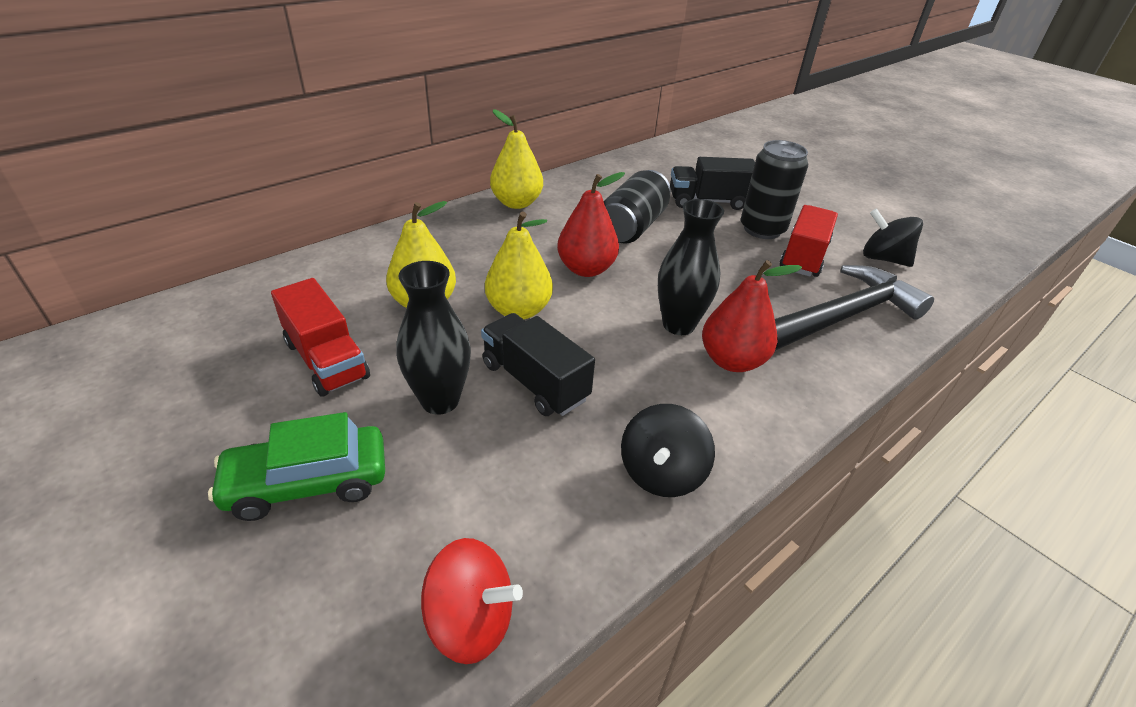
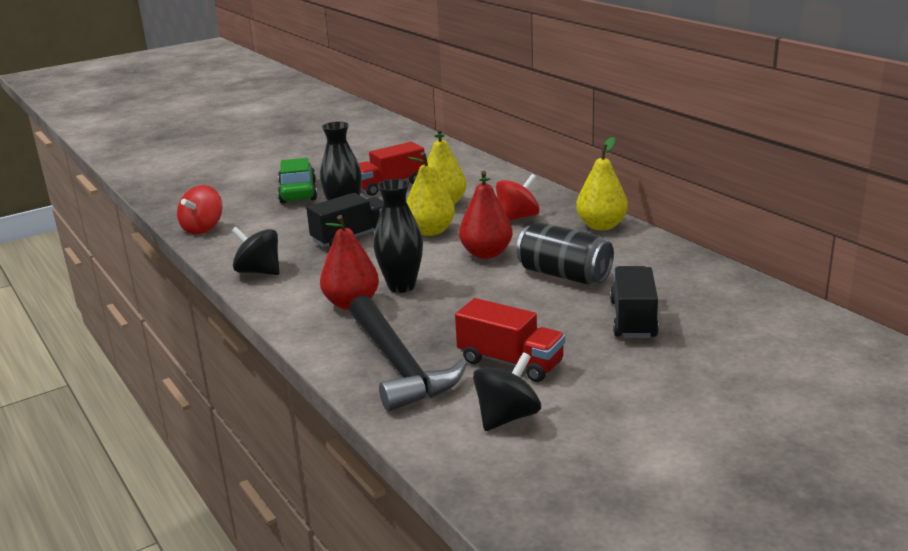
camera: 100 degrees right, 15 degrees down
(486, 249) = (517, 218): none -> red spinning top
(762, 229) = (570, 345): black can -> none

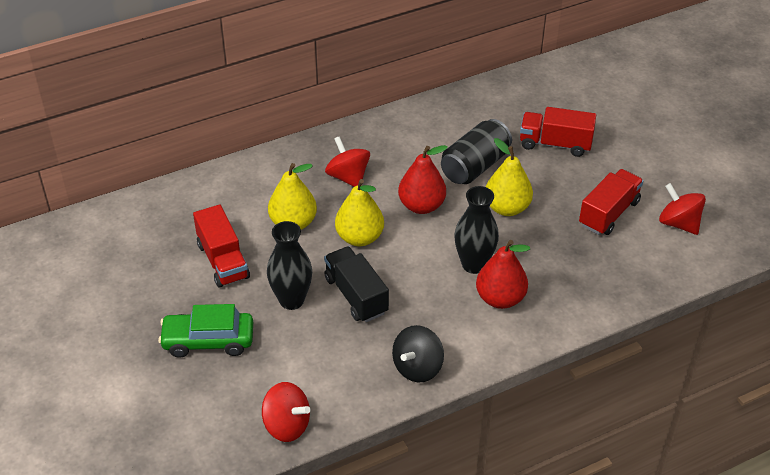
camera: 85 degrees left, 20 degrees up
(398, 365) = (606, 273): black hammer -> none
(507, 417) = (678, 223): black spinning top -> red spinning top
(601, 226) = (385, 130): yellow pear -> yellow pear (507, 208)
(633, 319) = (555, 144): black truck -> red truck

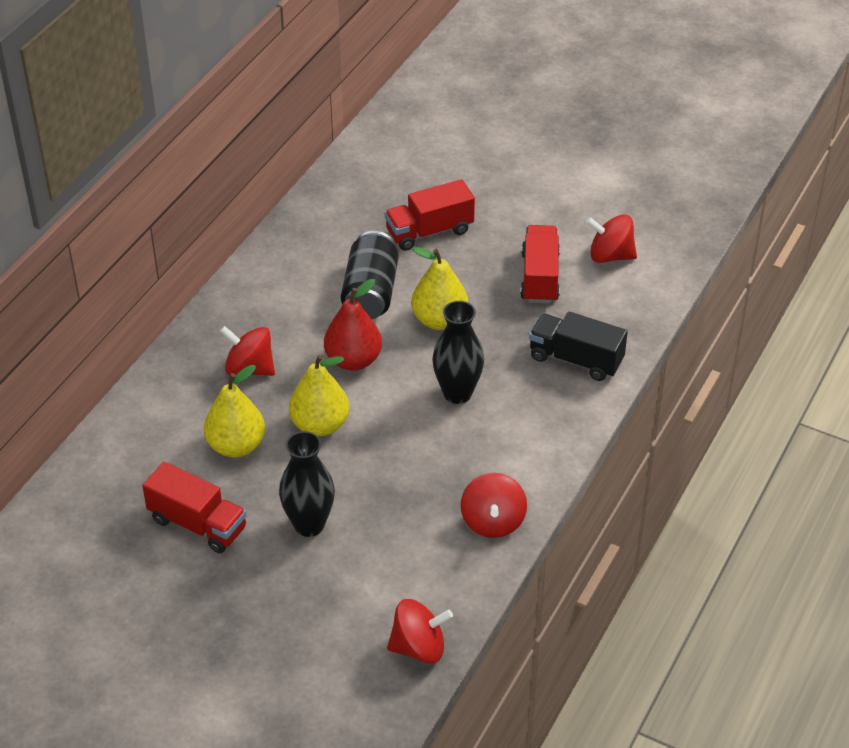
camera: 35 degrees left, 0 degrees up
(208, 341) = (261, 612): green car -> none
(356, 295) = (370, 485): black truck -> black truck (576, 359)
(417, 367) = (493, 521): black spinning top -> red spinning top
(500, 298) = (511, 413): red pear -> none

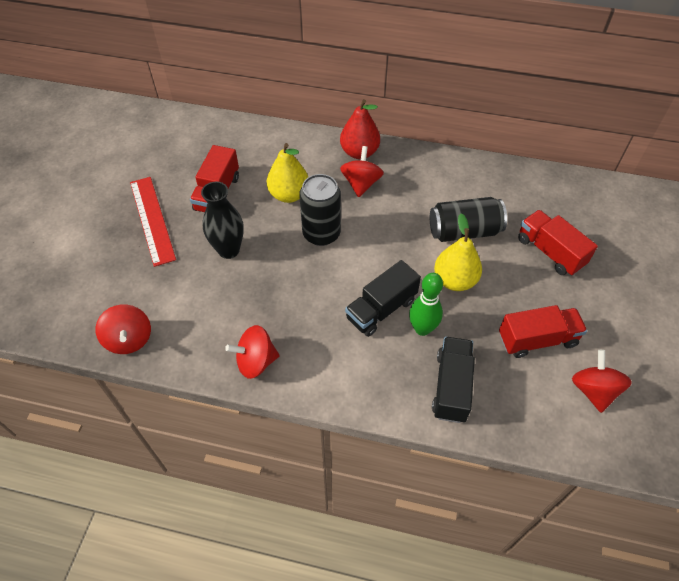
camera: 75 degrees right, 10 degrees up
(216, 606) = (152, 220): none -> red ruler
(320, 425) = (321, 234): yellow pear -> black can
(353, 360) = (390, 237): red pear -> red pear (359, 152)
(457, 393) = (381, 309): black vase -> black truck
(496, 364) = (422, 329): none -> green bowling pin

